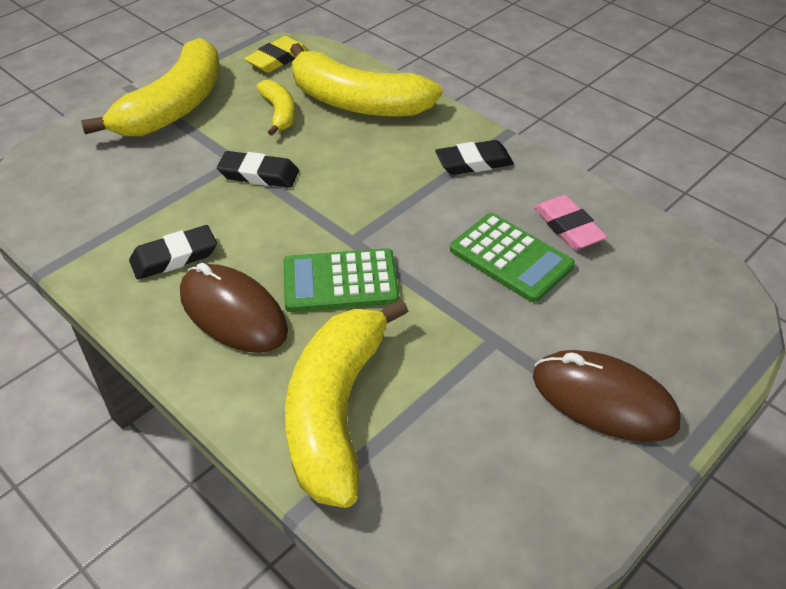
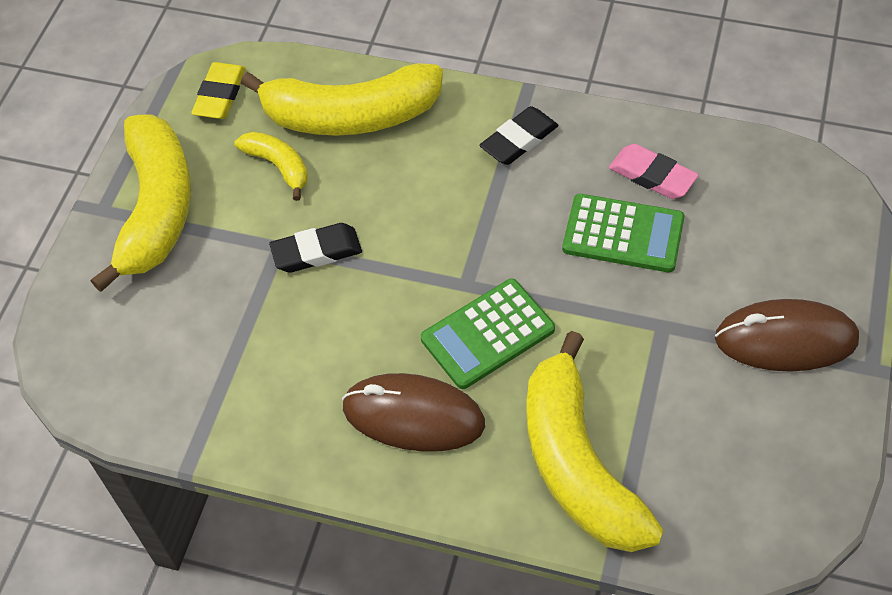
camera: 25 degrees left, 10 degrees up
(174, 257) = (308, 386): black eraser -> none

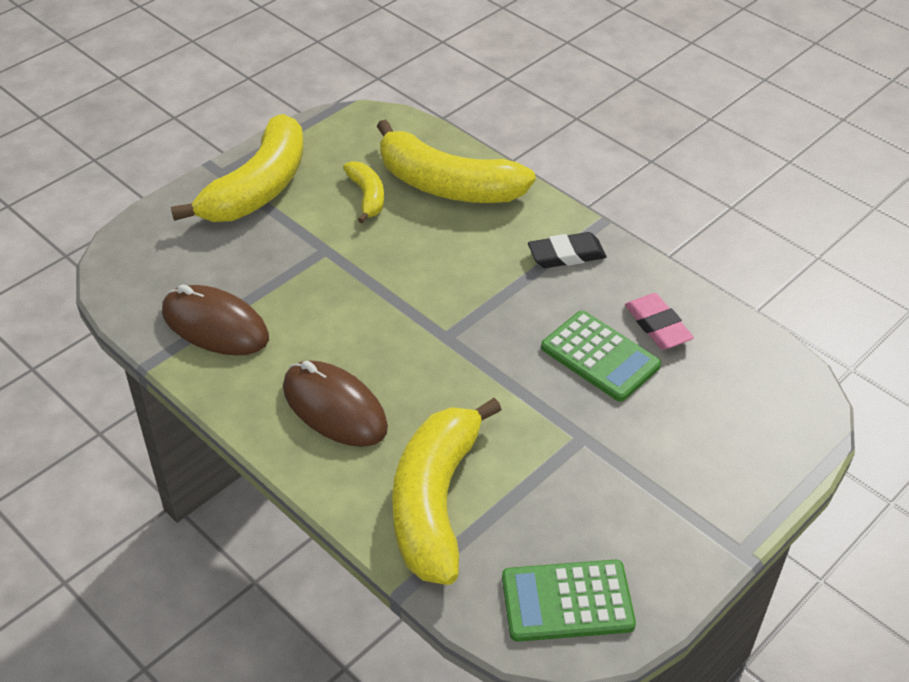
camera: 25 degrees right, 10 degrees down
(220, 95) = (361, 133): yellow eraser -> none
(316, 252) = (350, 265): black eraser -> none
(487, 334) = (435, 378): green calculator -> green calculator (567, 601)
(785, 339) = (680, 495): brown mouse -> brown mouse (215, 325)

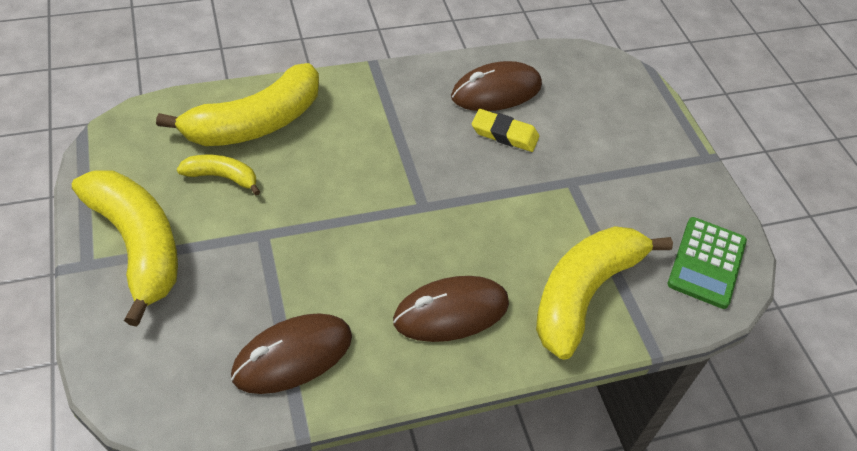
camera: 65 degrees left, 5 degrees up
(435, 502) = (584, 293): yellow banana -> yellow banana turned 90 degrees clockwise
(566, 255) = (392, 98): black eraser -> none
(600, 357) = (504, 134): green calculator -> yellow eraser
(657, 325) = (496, 91): pink eraser -> brown mouse

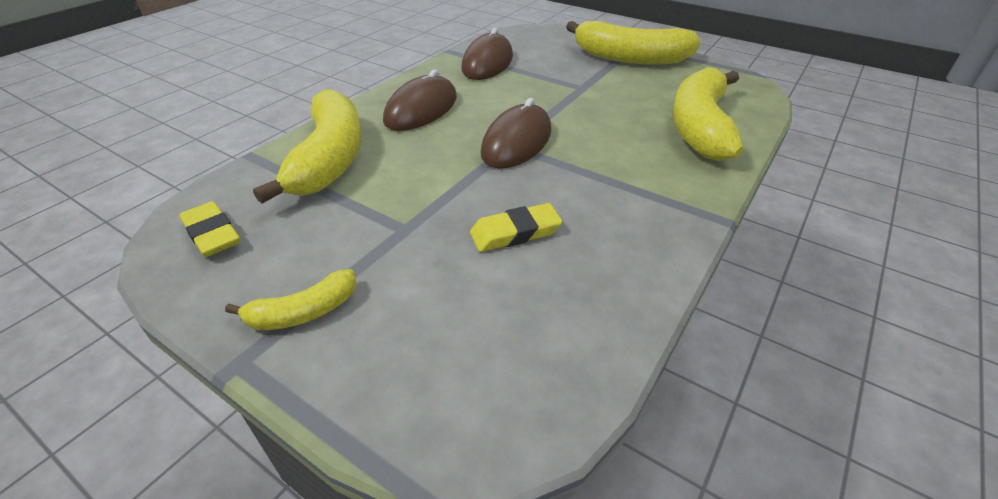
camera: 145 degrees right, 10 degrees down
(222, 177) = (654, 95): yellow banana -> yellow banana (303, 312)
(496, 91) = (579, 273): brown mouse -> brown mouse (517, 142)
(706, 263) = (212, 234): green calculator -> yellow eraser

